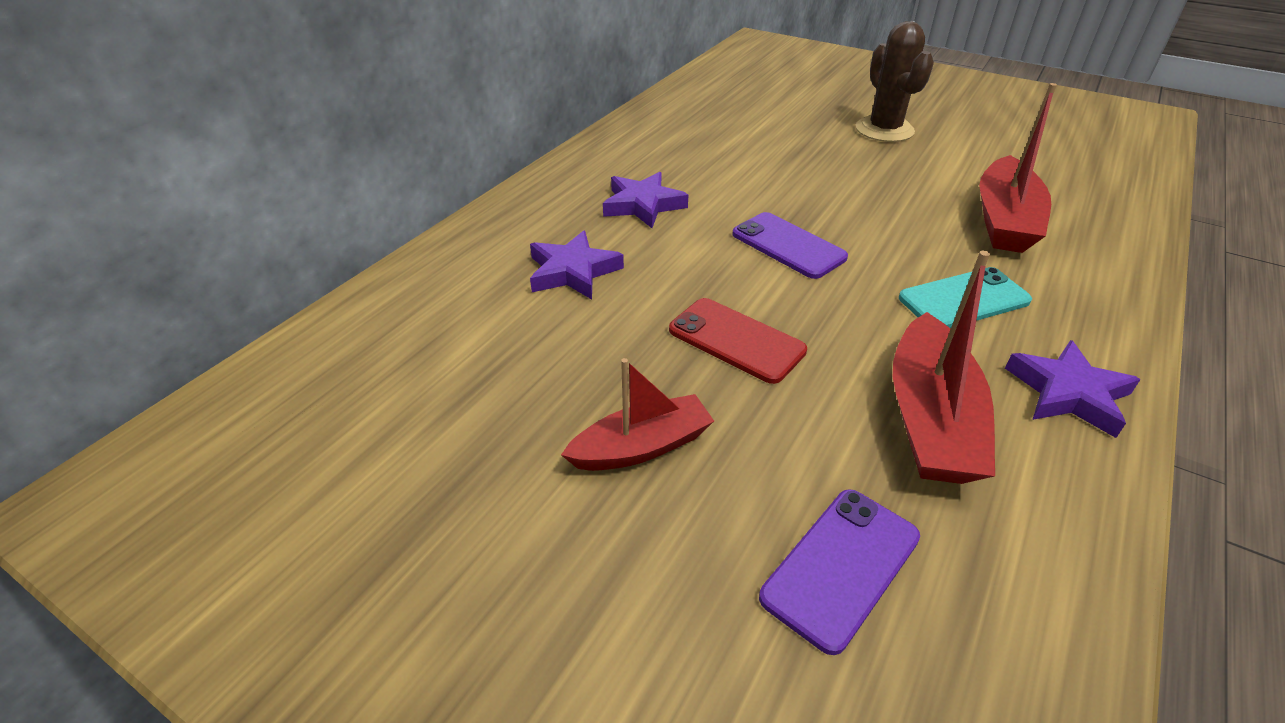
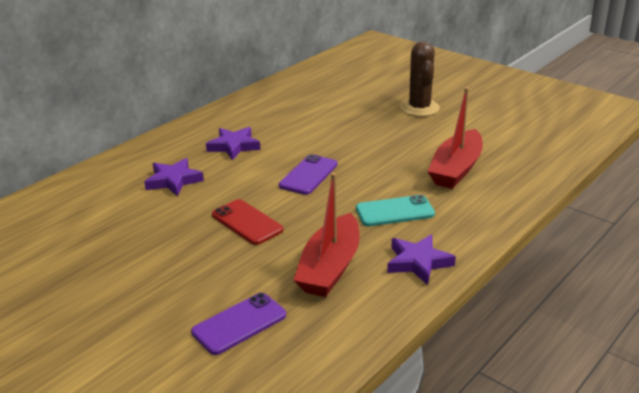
camera: 10 degrees right, 10 degrees down
(641, 447) = (168, 267): red boat -> none
(788, 246) = (308, 175): purple phone -> purple phone turned 60 degrees clockwise

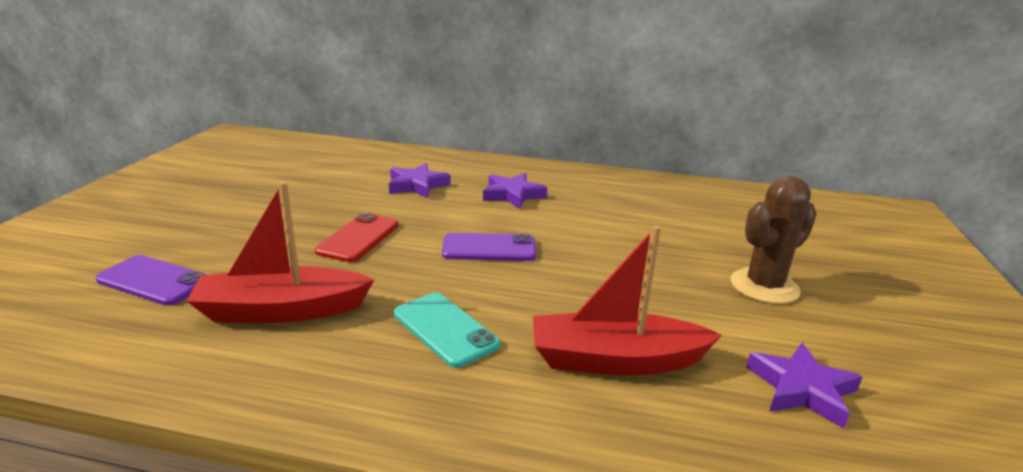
camera: 60 degrees right, 5 degrees down
(418, 262) = (318, 380): purple star -> purple star (802, 389)

